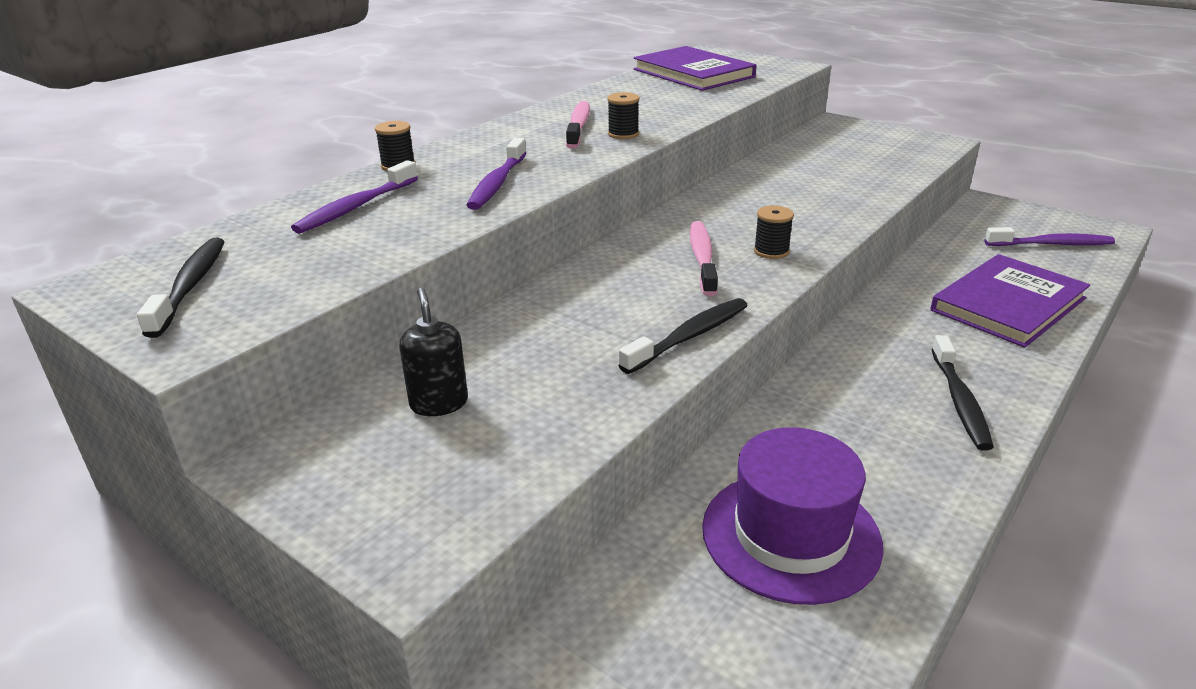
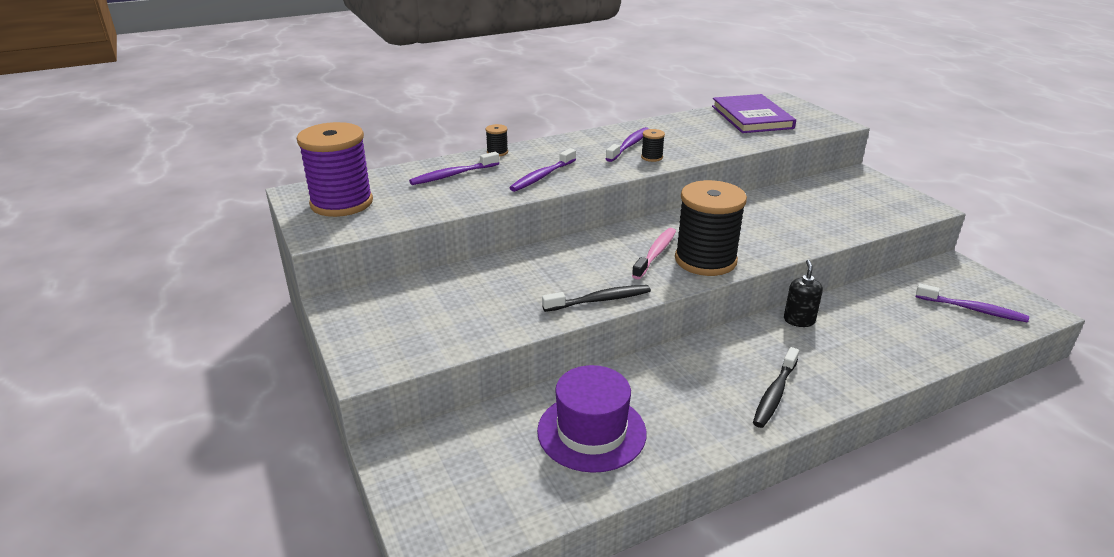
camera: 25 degrees right, 0 degrees up
(191, 286) = (341, 203): black toothbrush -> purple spool
(439, 403) = (435, 298): black soap dispenser -> black soap dispenser (799, 320)
(578, 126) = (629, 145): pink toothbrush -> purple toothbrush
(771, 251) = (705, 260): black spool -> black spool, size x2.50
(1008, 304) = (883, 343): purple book -> none

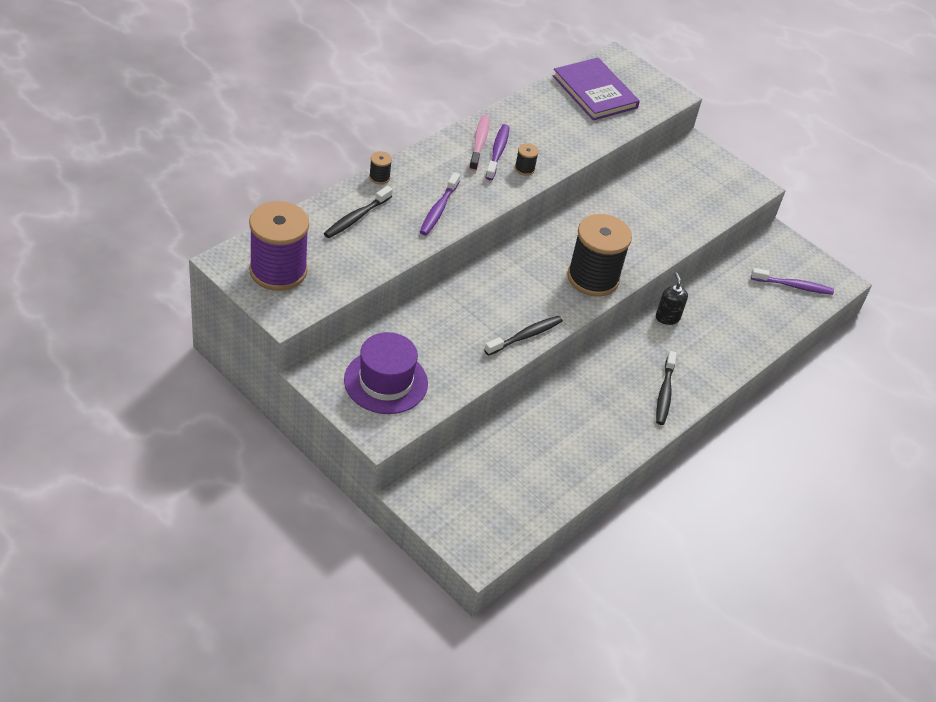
camera: 25 degrees left, 15 degrees up
(453, 175) = (356, 218): purple toothbrush -> black toothbrush
(591, 432) = (546, 449): purple hat -> purple hat (386, 382)
(655, 253) = (550, 276): pink toothbrush -> pink toothbrush (479, 143)

